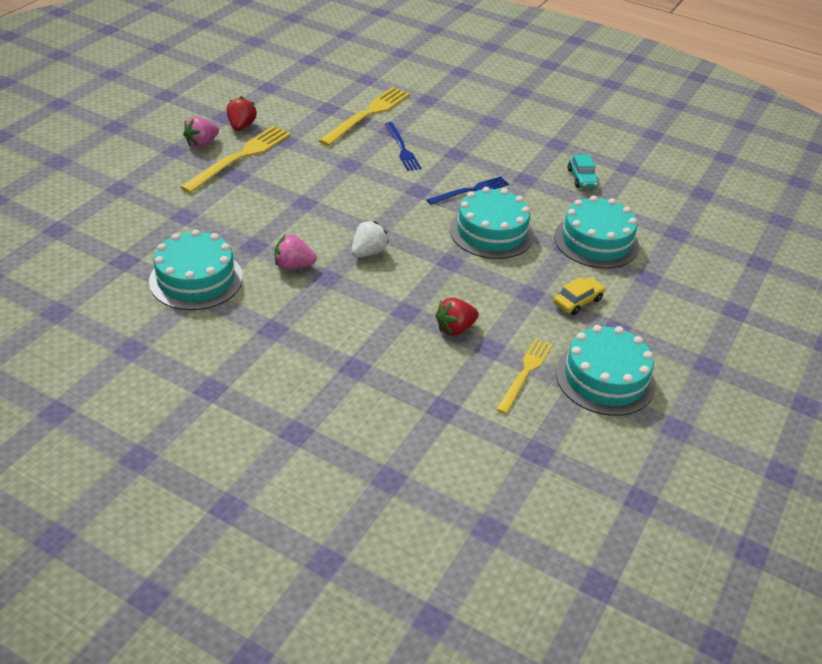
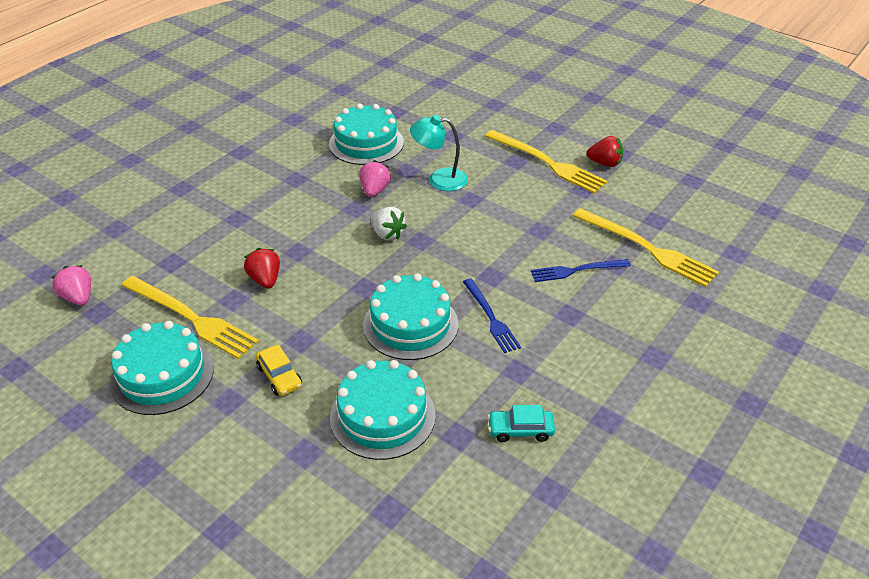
camera: 100 degrees right, 0 degrees up
(202, 143) = (569, 141): pink strawberry -> pink strawberry (78, 297)
(271, 223) = (439, 179): none -> turquoise lamp
(525, 373) = (191, 318): yellow fork -> yellow fork, size x1.60

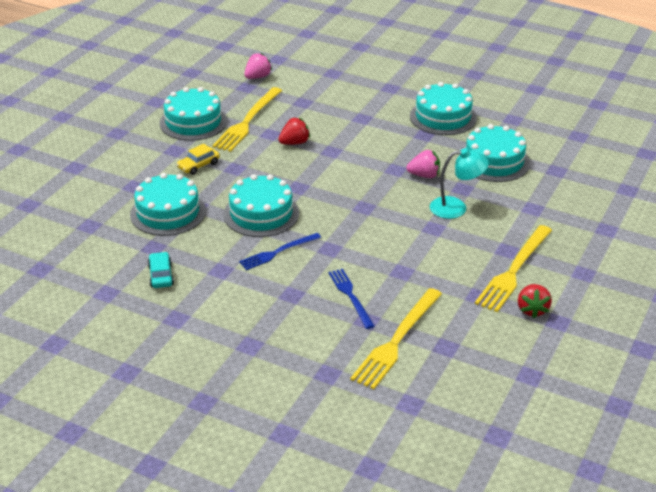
camera: 80 degrees right, 5 degrees down
(266, 161) = (443, 117): none -> turquoise cake
(387, 234) = (366, 189): white strawberry -> none
(439, 179) = (456, 208): turquoise lamp -> turquoise lamp turned 90 degrees clockwise

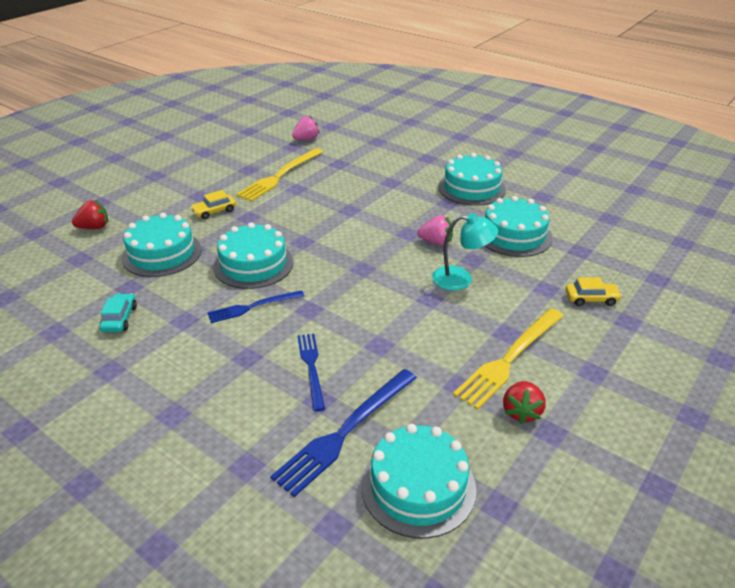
camera: 10 degrees right, 0 degrees up
(193, 122) = (229, 172): turquoise cake -> turquoise cake (418, 486)
(294, 143) = (316, 199): red strawberry -> red strawberry (94, 227)
(397, 341) = (345, 432): yellow fork -> blue fork
(573, 213) = (591, 299): none -> yellow car

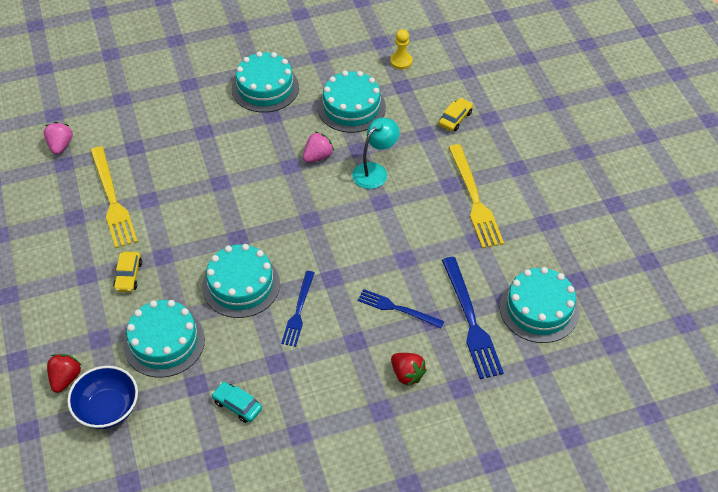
camera: 55 degrees left, 15 degrees up
(76, 256) = (107, 409): none -> blue bowl
(521, 412) = (521, 224): red strawberry -> red strawberry (407, 374)
(606, 238) = (401, 61): none -> yellow pawn

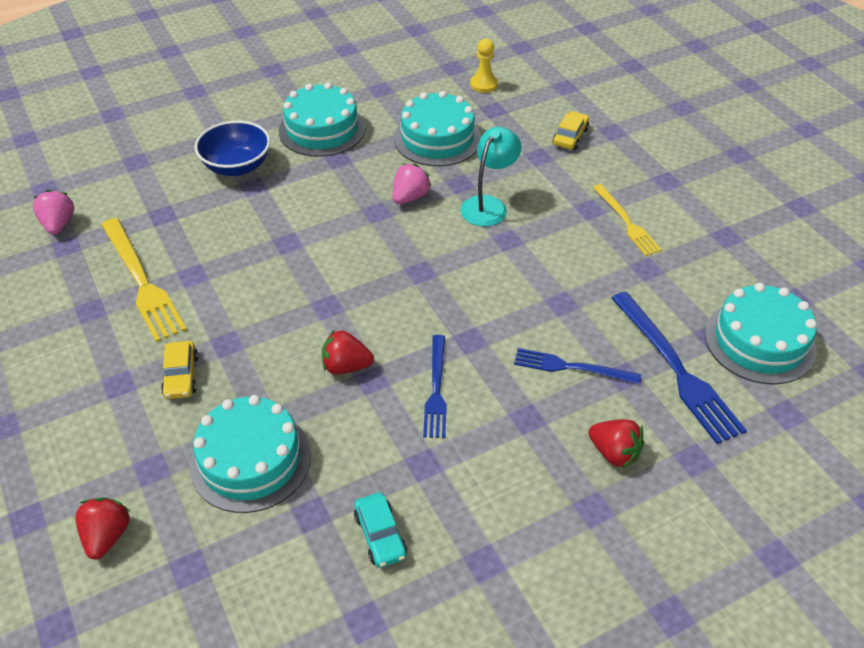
camera: 10 degrees left, 5 degrees down
(107, 409) = (180, 572): blue bowl -> blue bowl (237, 166)
(237, 405) = (380, 535): turquoise car -> turquoise car turned 135 degrees counterclockwise
(241, 285) = (346, 366): turquoise cake -> red strawberry
(474, 199) = (626, 222): yellow fork -> yellow fork, size x0.63

